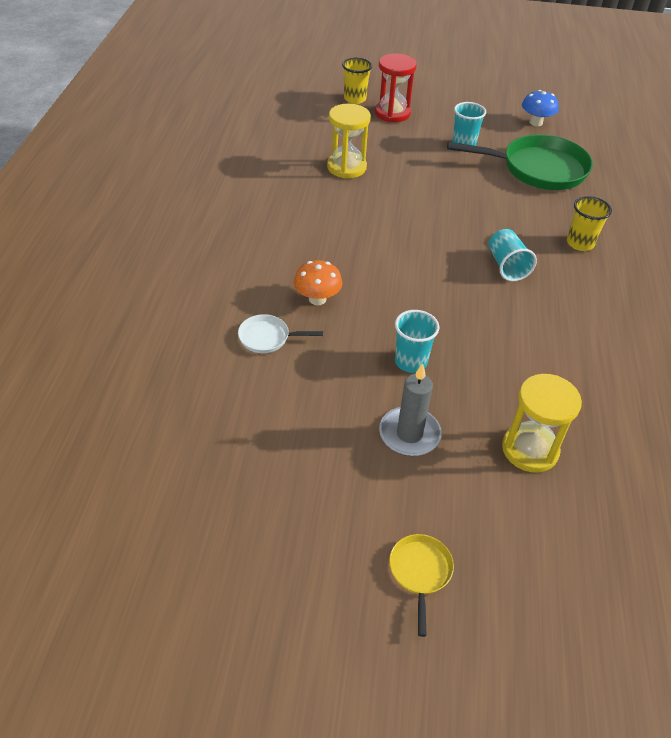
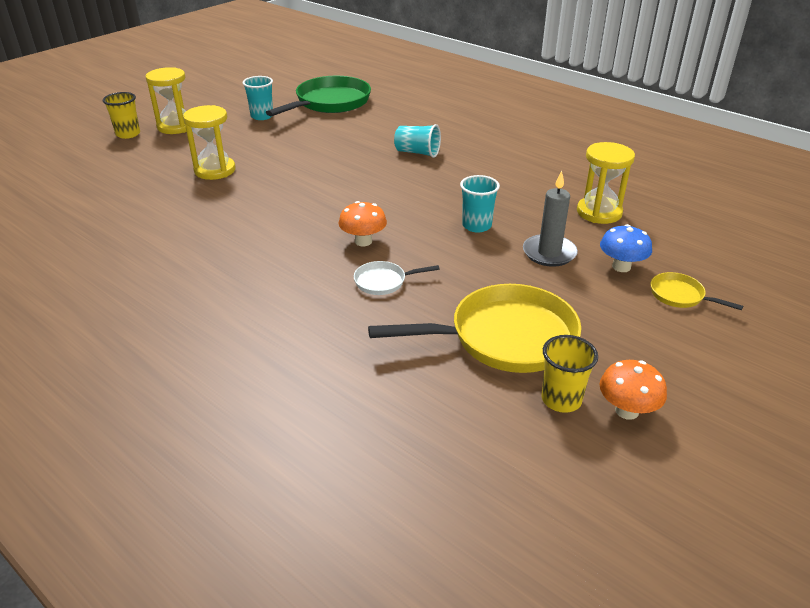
camera: 55 degrees left, 10 degrees down
(195, 577) = (627, 410): none -> orange mushroom
(244, 450) = (505, 338): none -> yellow pan
(267, 338) = (383, 282): white pan -> white pan turned 45 degrees clockwise
(392, 113) = (176, 127): red hourglass -> yellow hourglass
(536, 122) = (277, 83): blue mushroom -> blue mushroom (621, 267)
(580, 243) = (425, 120): yellow cup -> yellow cup (561, 399)

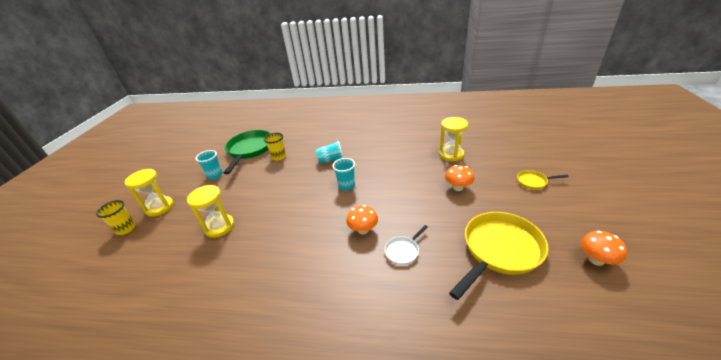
camera: 30 degrees left, 0 degrees up
(476, 226) = (408, 189): turquoise cup -> turquoise cup (346, 186)
(549, 253) = (458, 187): grey candle -> orange mushroom
(561, 399) = (566, 272): yellow cup -> yellow cup (279, 157)
(621, 267) = (494, 179): blue mushroom -> none

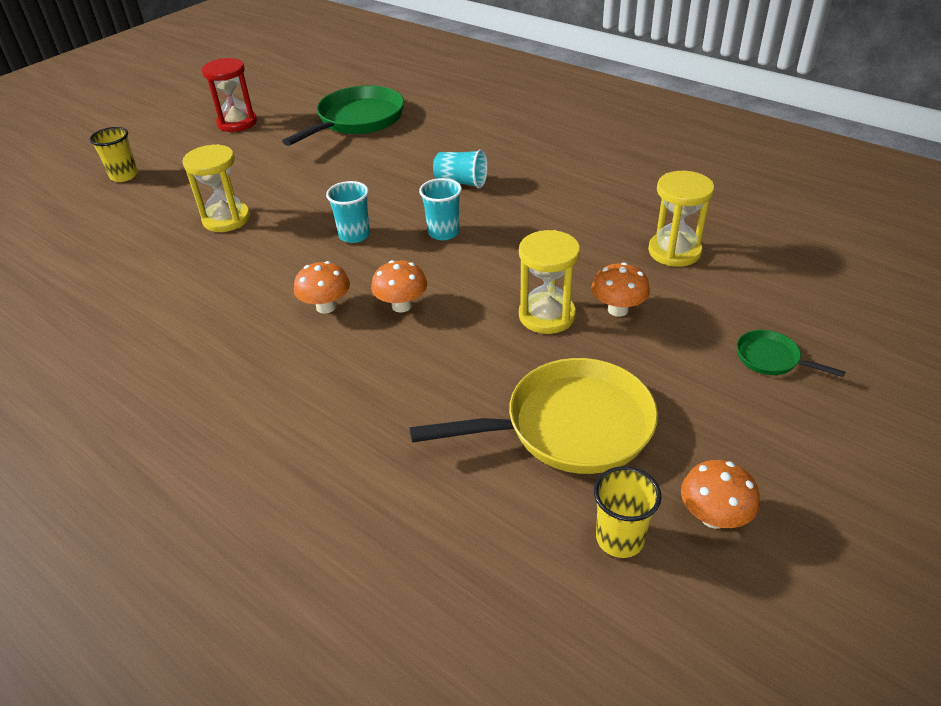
camera: 30 degrees right, 5 degrees up
(160, 207) = (179, 162): yellow hourglass -> yellow hourglass (547, 315)
(179, 174) = (237, 123): none -> red hourglass
(215, 175) = (279, 143): turquoise cup -> turquoise cup (354, 235)
(279, 157) = (389, 147): yellow cup -> yellow cup (620, 538)
(324, 249) = (326, 307): none -> orange mushroom
(403, 251) = (427, 359): white pan -> none
(533, 181) = (771, 359): yellow pan -> green pan

